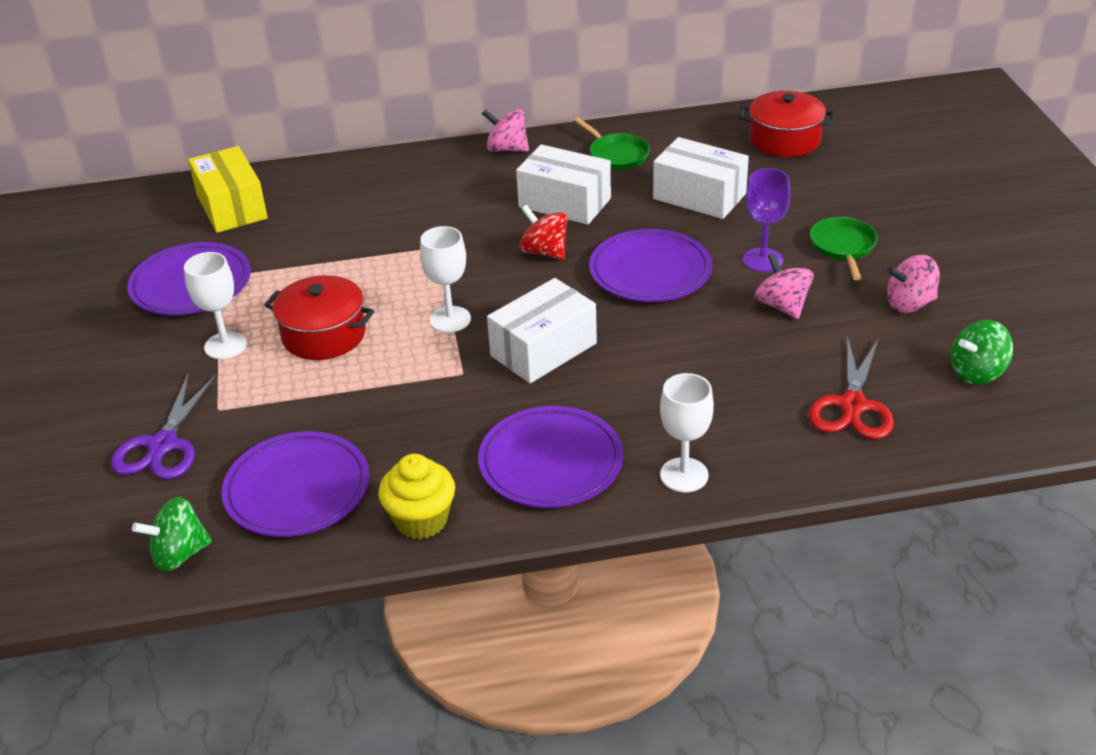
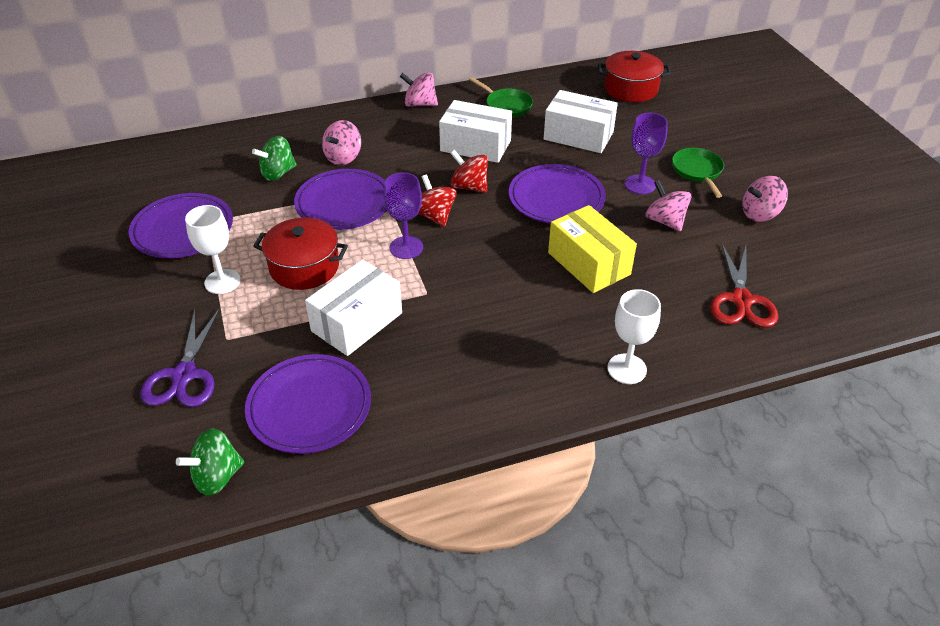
camera: 10 degrees left, 5 degrees up
(232, 207) = (205, 162): yellow box -> yellow box (588, 263)
(398, 210) = (343, 157): none -> pink spinning top
(421, 520) = (421, 426): yellow cupcake -> none
(450, 319) = (406, 247): white goblet -> purple goblet
(493, 284) = (434, 216): none -> red spinning top
(543, 349) = (488, 268): white box -> white box (357, 322)
(551, 462) = (517, 366): purple plate -> purple plate (344, 203)
(977, 372) = (826, 266): green spinning top -> green spinning top (278, 173)

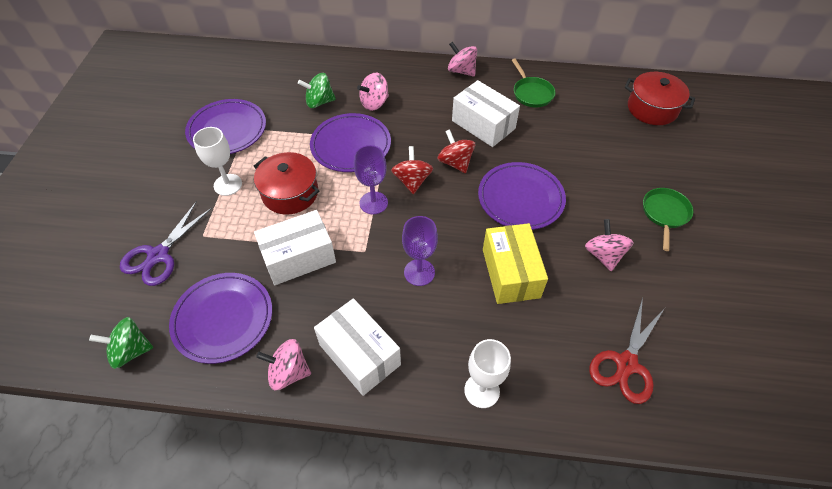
camera: 25 degrees right, 10 degrees up
(578, 136) = (576, 142): white box -> white box (359, 354)
(640, 184) = (603, 210): purple goblet -> purple goblet (419, 272)
(760, 214) = (699, 280): pink spinning top -> pink spinning top (288, 372)

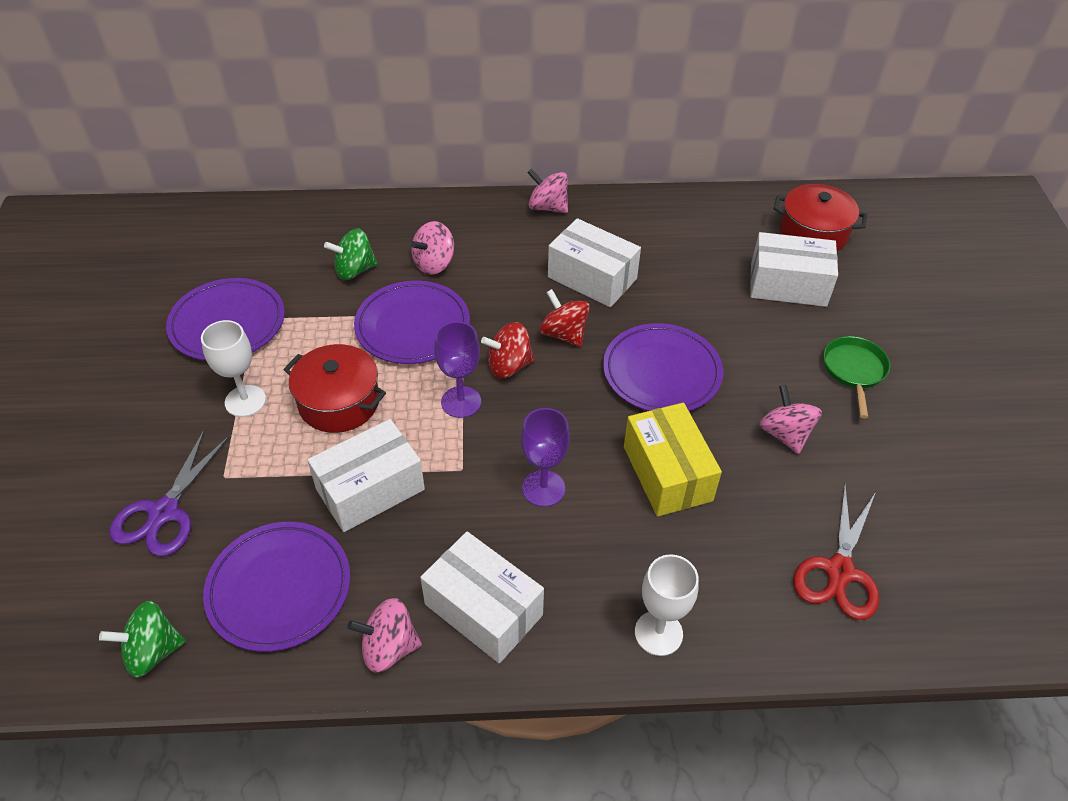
camera: 10 degrees left, 5 degrees down
(412, 181) = (509, 365): red spinning top -> red spinning top turned 90 degrees counterclockwise
(531, 93) = (649, 228): green pan -> none
(626, 144) = (788, 285): none -> white box

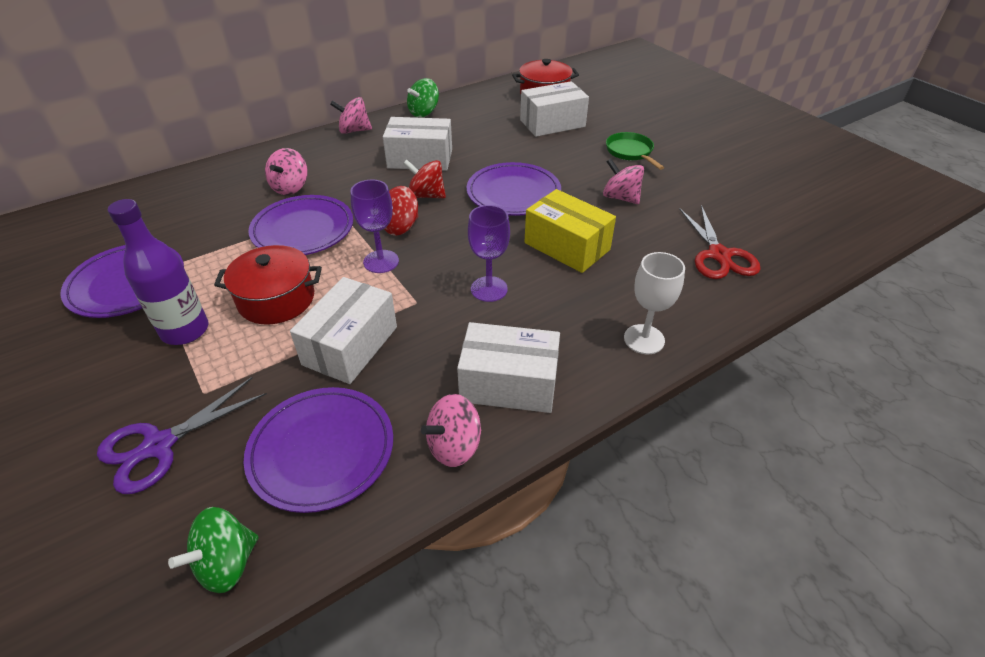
camera: 30 degrees left, 5 degrees down
(164, 512) = (159, 445): purple scissors -> purple scissors turned 60 degrees clockwise
(245, 401) = (185, 331): white goblet -> purple bottle
(354, 270) = (224, 212): green spinning top -> green spinning top (424, 112)

